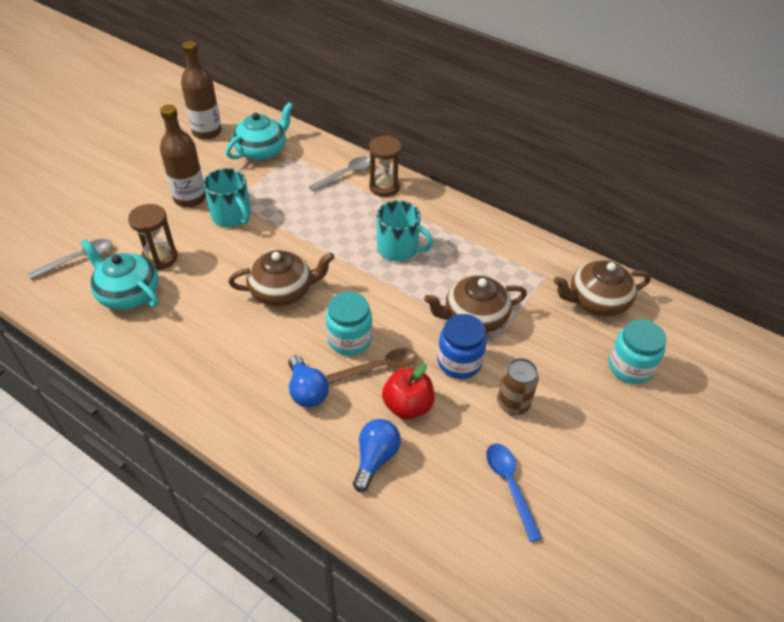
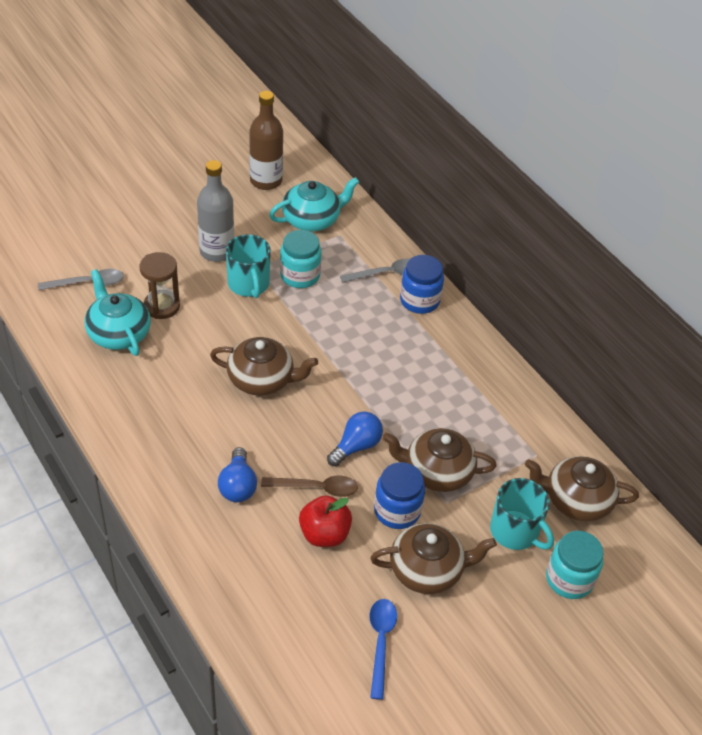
camera: 20 degrees right, 0 degrees up
(190, 198) = (217, 251): brown bottle -> grey bottle
(349, 339) = (302, 450): turquoise jar -> turquoise jar (300, 275)
(375, 458) = (270, 570): blue light bulb -> blue light bulb (356, 446)
(384, 187) = (419, 300): brown hourglass -> blue jar
(398, 249) = (398, 374): turquoise mug -> turquoise mug (515, 531)
(513, 403) = (427, 570): brown can -> brown teapot

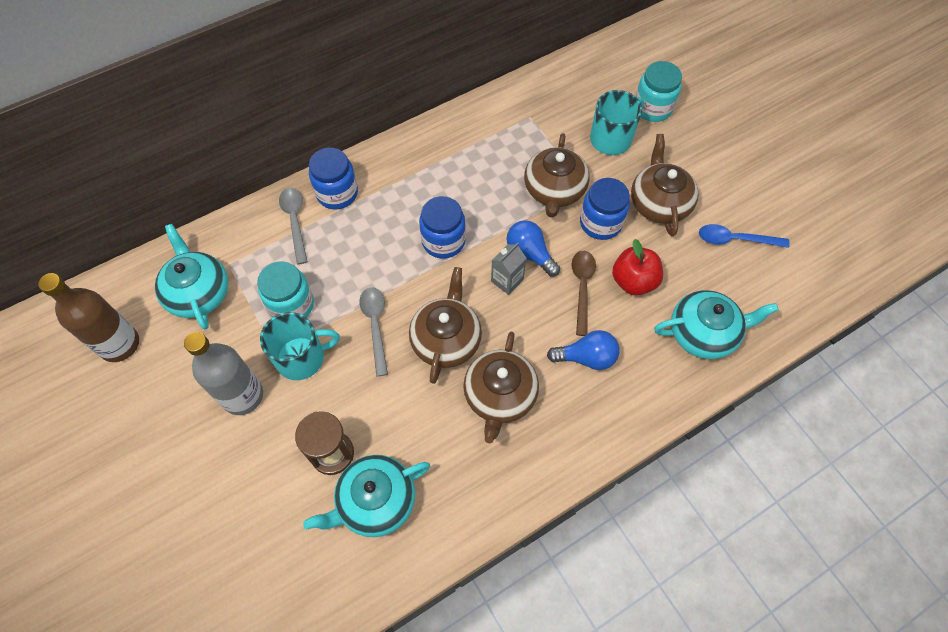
camera: 85 degrees left, 15 degrees up
(88, 283) = (286, 551): grey spoon -> grey spoon (375, 326)
(261, 592) = (703, 333): none -> turquoise teapot
(325, 426) = (507, 280): none -> grey carton
(369, 378) = (443, 241): none -> blue jar
(576, 500) = (575, 95): brown teapot -> brown teapot (500, 395)

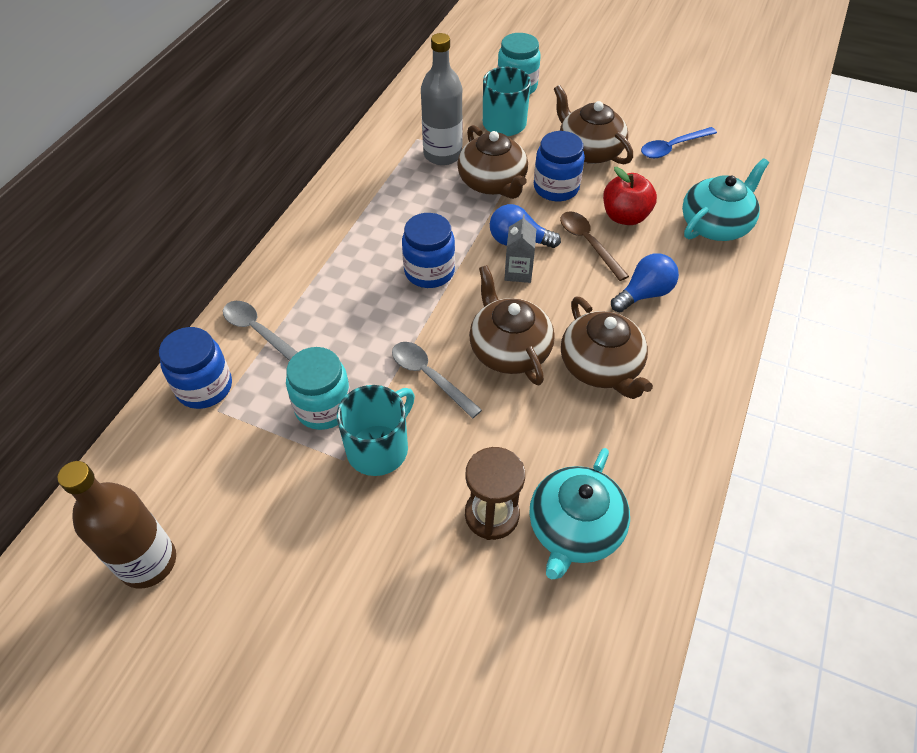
camera: 35 degrees left, 10 degrees down
(199, 292) = (204, 455): turquoise teapot -> none
(243, 396) = (346, 522): grey bottle -> grey bottle (442, 154)
(337, 193) = (283, 285): blue jar -> blue jar (204, 387)

